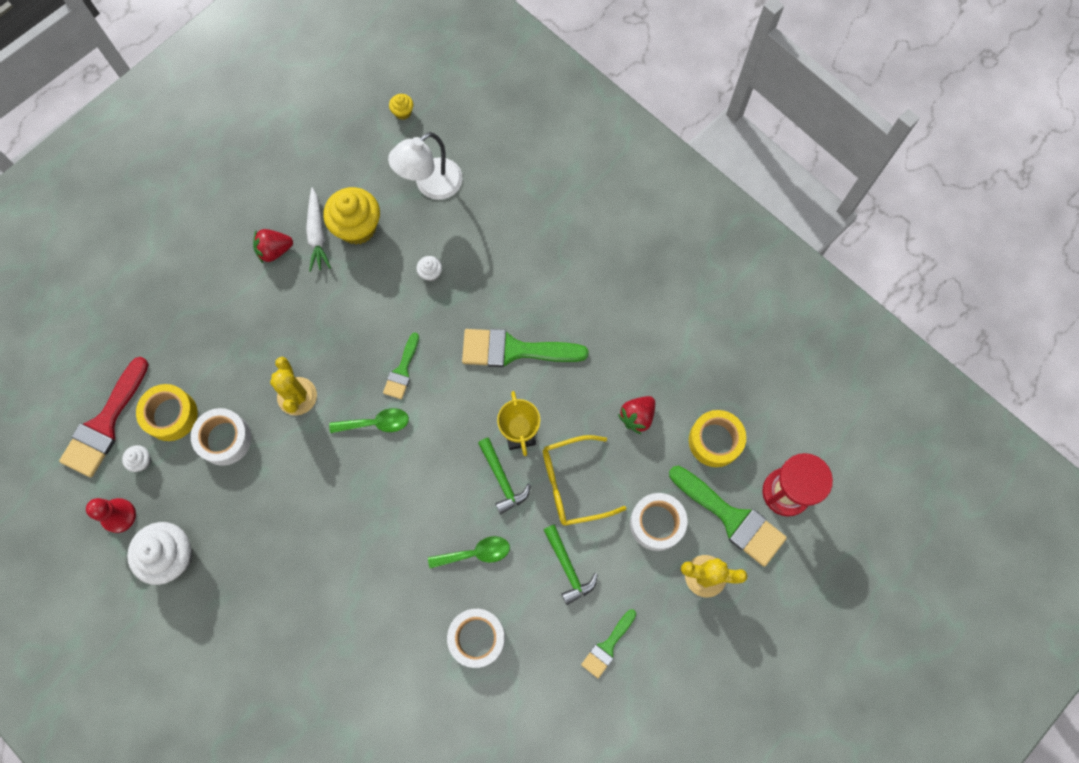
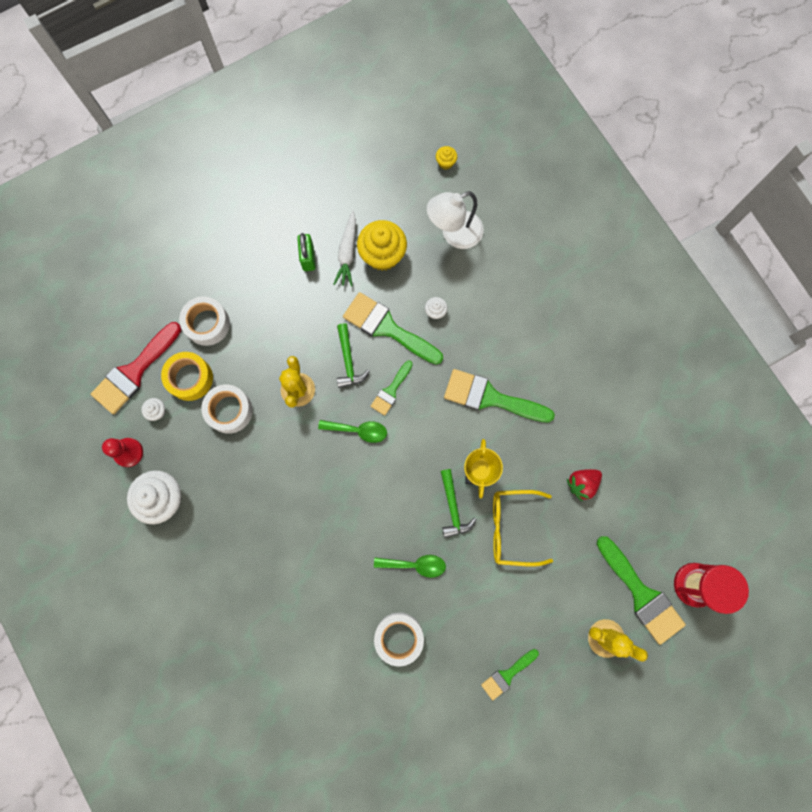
camera: 15 degrees right, 5 degrees up
(274, 250) = (308, 258): red strawberry -> green padlock
(381, 304) = (387, 328): none -> green brush
(568, 568) = (490, 599): green hammer -> green hammer (348, 361)
(657, 523) = (575, 581): white tape -> white tape (207, 324)
(715, 441) = (644, 523): yellow tape -> none

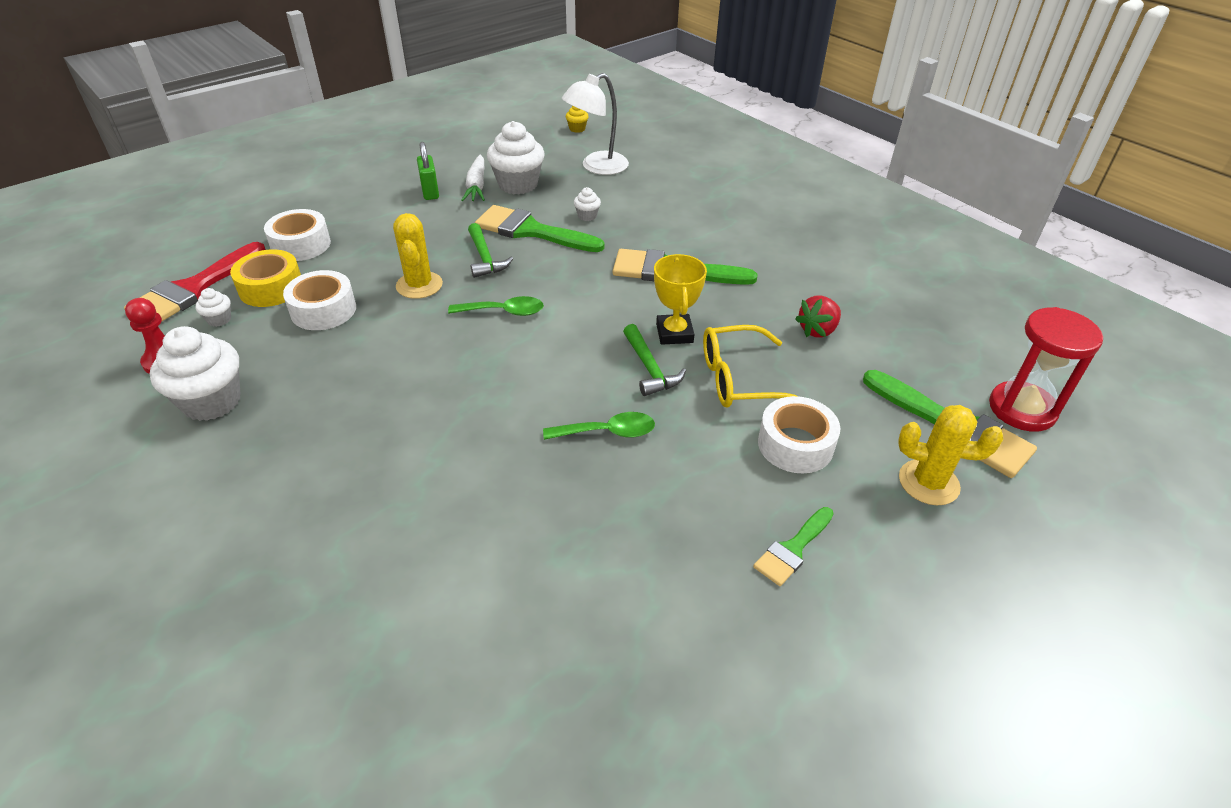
camera: 10 degrees left, 35 degrees down
(382, 255) = (518, 184): yellow cupcake -> white cupcake
(391, 391) = (543, 276): green brush -> none
(399, 637) = (598, 521): white tape -> white tape (795, 444)

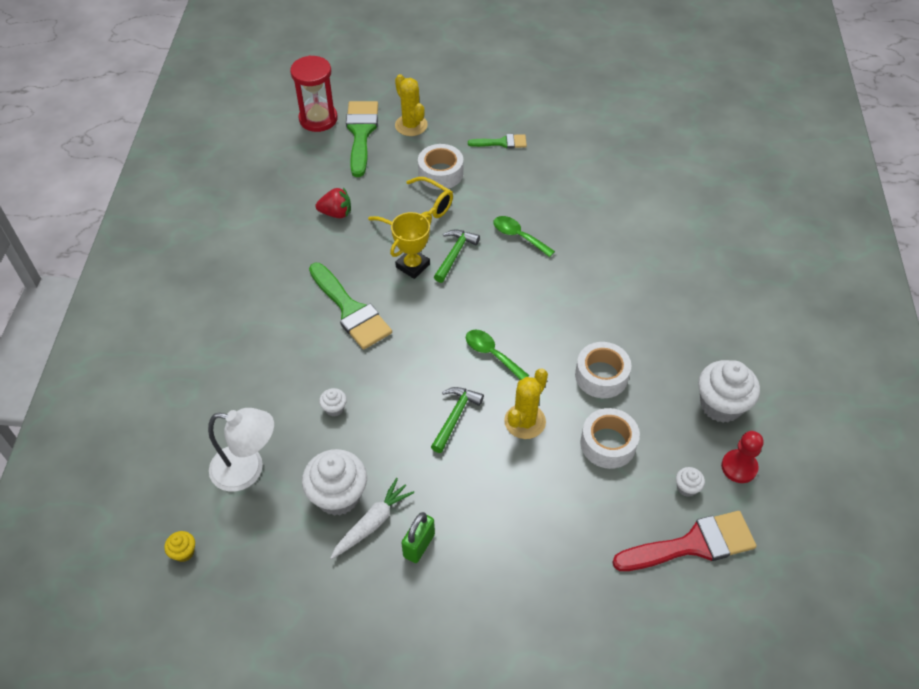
camera: 135 degrees left, 10 degrees up
(271, 288) = (632, 499): yellow tape -> none
(301, 245) = (580, 545): white tape -> white tape (601, 376)
(531, 231) = (393, 423): green brush -> none

